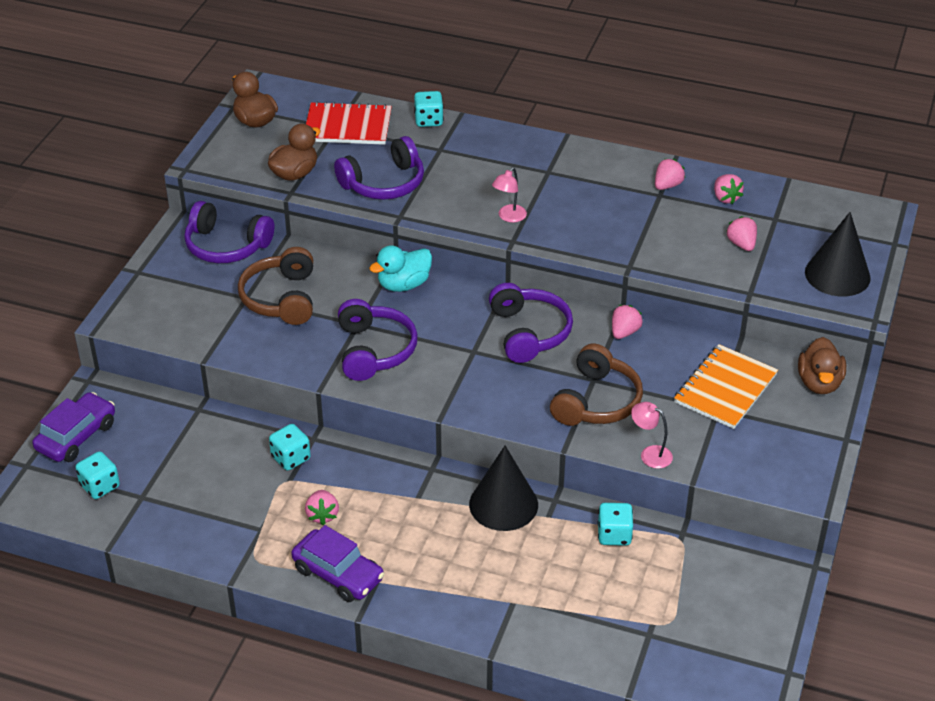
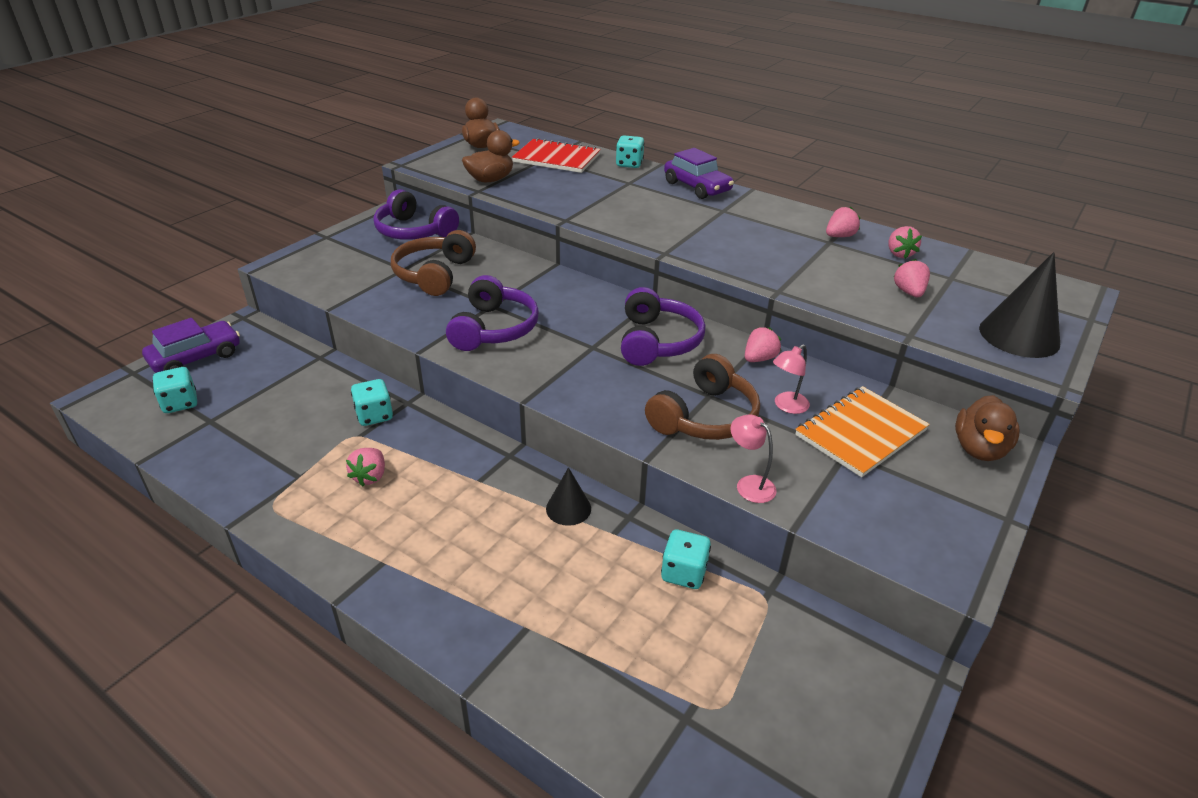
camera: 15 degrees right, 5 degrees down
(338, 574) = (347, 543): purple car -> purple car (697, 187)
(384, 183) = (565, 196): purple headphones -> none
(403, 284) = (553, 283): turquoise duck -> none
(503, 504) = (568, 508): black cone -> black cone, size x0.56
(509, 217) = (669, 235): pink lamp -> pink lamp (786, 406)

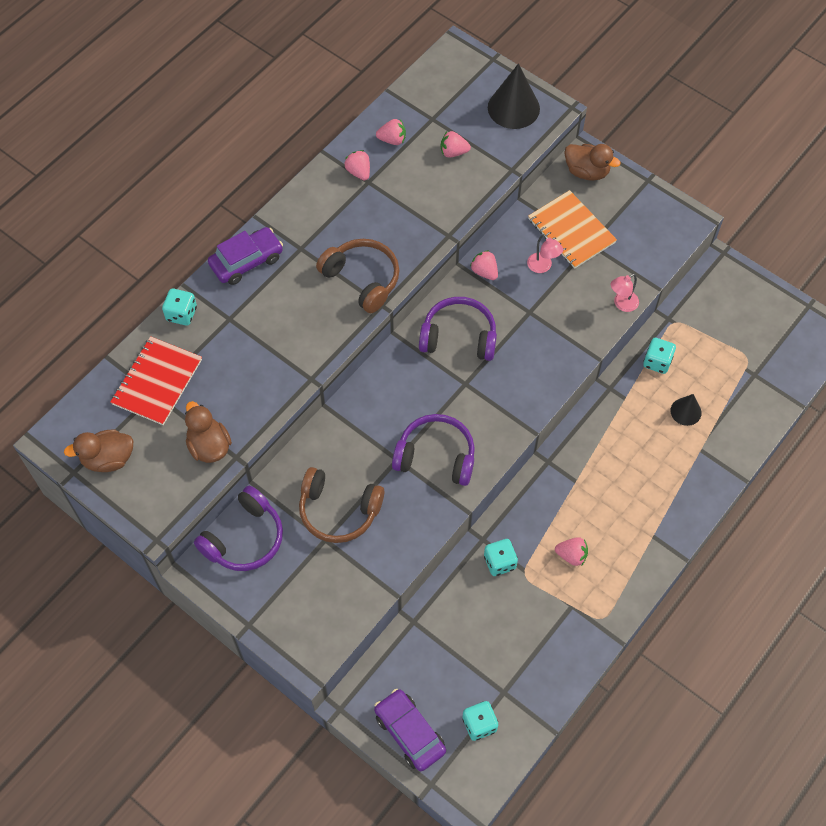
camera: 85 degrees left, 25 degrees up
(568, 508) = (603, 424): black cone -> black cone (686, 411)
(705, 417) = (554, 318): brown headphones -> brown headphones (362, 279)

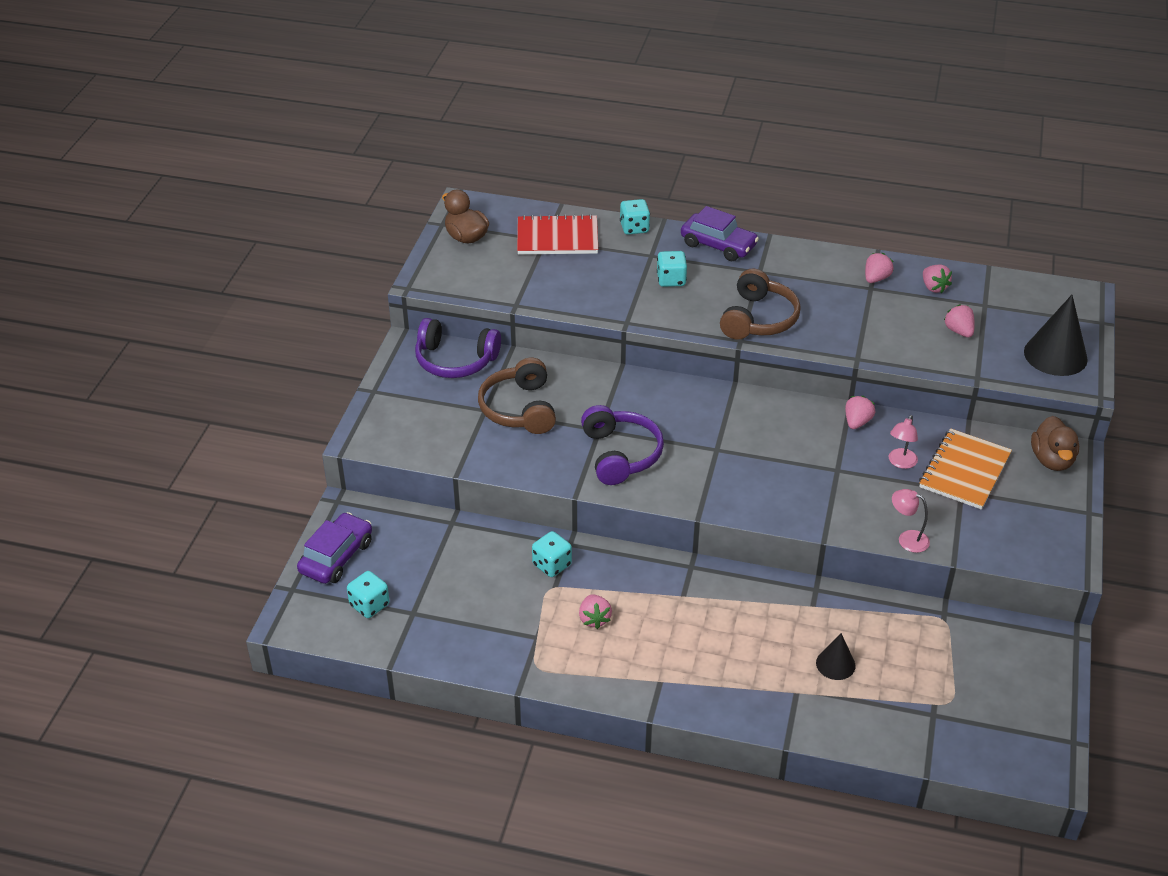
camera: 65 degrees right, 20 degrees down
(209, 446) = (516, 286): brown duck -> none
(459, 337) = (766, 428): purple headphones -> none
(657, 362) = (880, 619): turquoise dice -> turquoise dice (671, 280)

